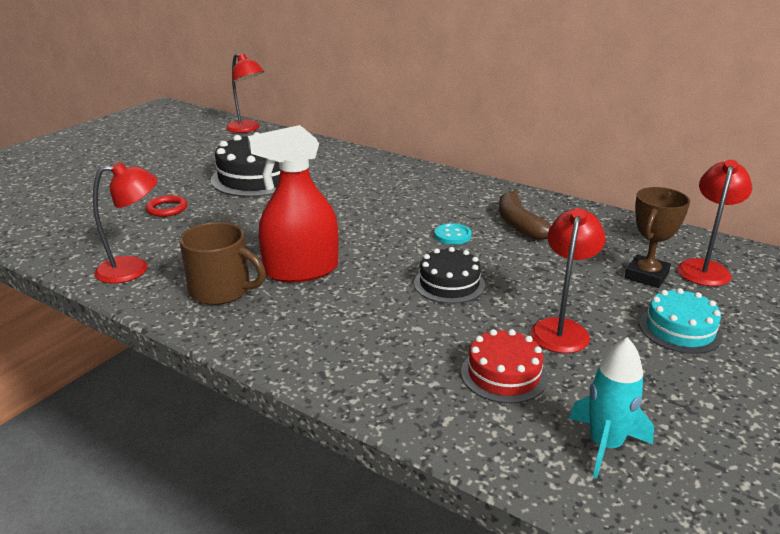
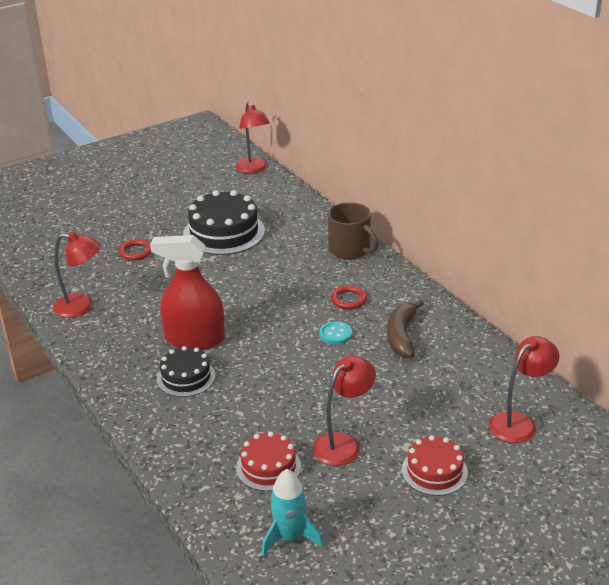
camera: 25 degrees right, 5 degrees up
(221, 290) = (128, 342): brown mug -> brown mug (350, 249)
(437, 206) = (348, 299): none -> red ring
(449, 284) = (294, 381): black cake -> black cake (186, 377)
(646, 276) = (459, 416): brown trophy -> none
(680, 329) = (434, 471): turquoise cake -> red cake

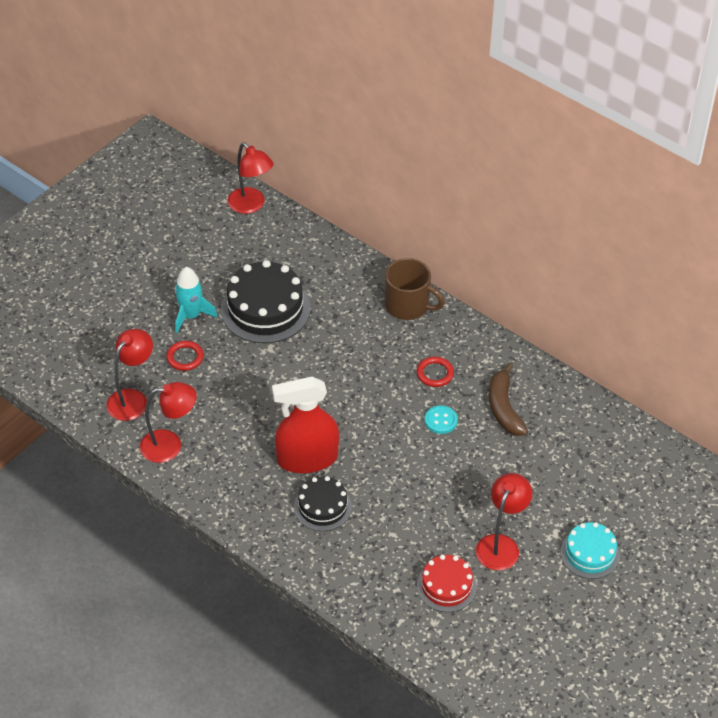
camera: 20 degrees left, 15 degrees up
(289, 537) = (496, 650): turquoise rocket -> turquoise rocket (191, 316)
(434, 471) = (590, 553): red cake -> turquoise cake
(519, 422) = (643, 483): red lamp -> red lamp (132, 398)

